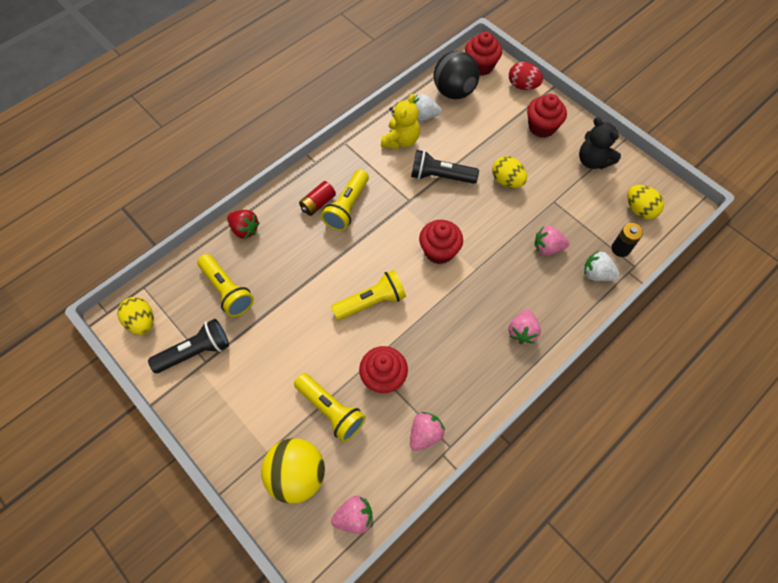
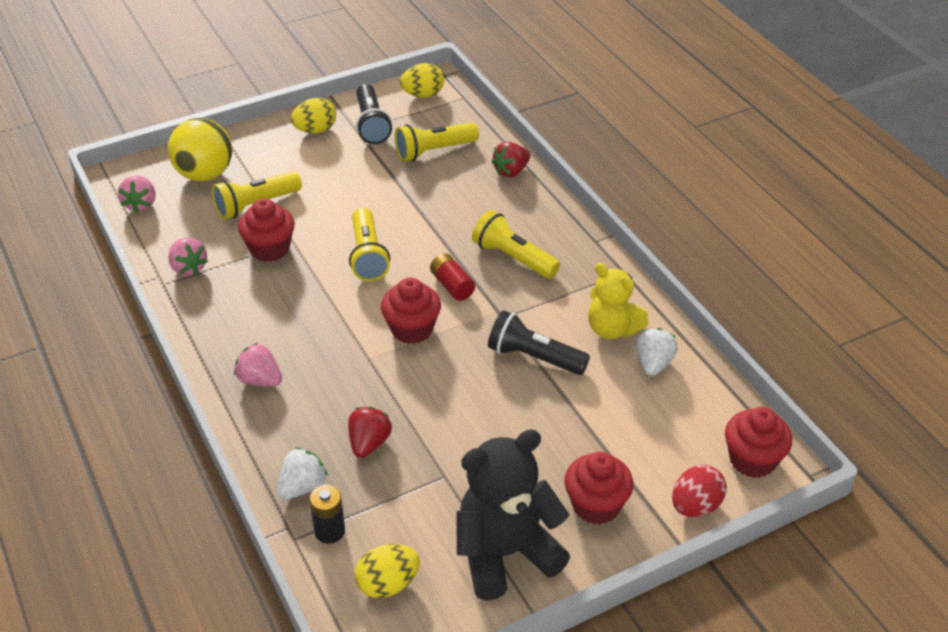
camera: 105 degrees right, 20 degrees down
(318, 203) = (528, 233): red battery -> red battery (452, 285)
(440, 176) = (534, 357): black flashlight -> black flashlight turned 90 degrees counterclockwise
(454, 92) = (698, 411): black ball -> none
(507, 181) = (501, 429): yellow egg -> yellow egg (315, 130)
(547, 248) = (369, 443): pink strawberry -> red strawberry
(592, 161) = (505, 553): black teddy bear -> black teddy bear, size x1.56

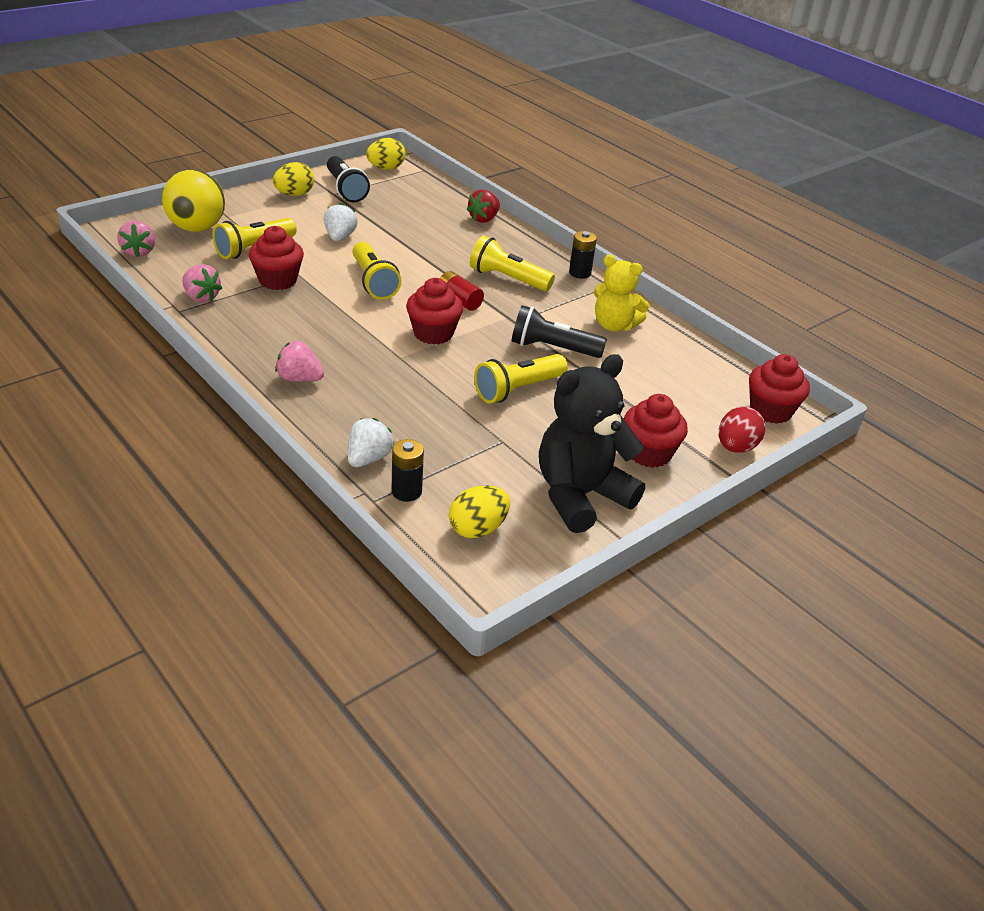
camera: 15 degrees left, 5 degrees down
(369, 443) = (422, 421): red strawberry -> none
(434, 151) = (409, 207): yellow flashlight -> yellow flashlight (518, 389)
(596, 253) = (580, 273): none -> black battery
(653, 364) = (659, 348): white strawberry -> white strawberry (340, 237)

